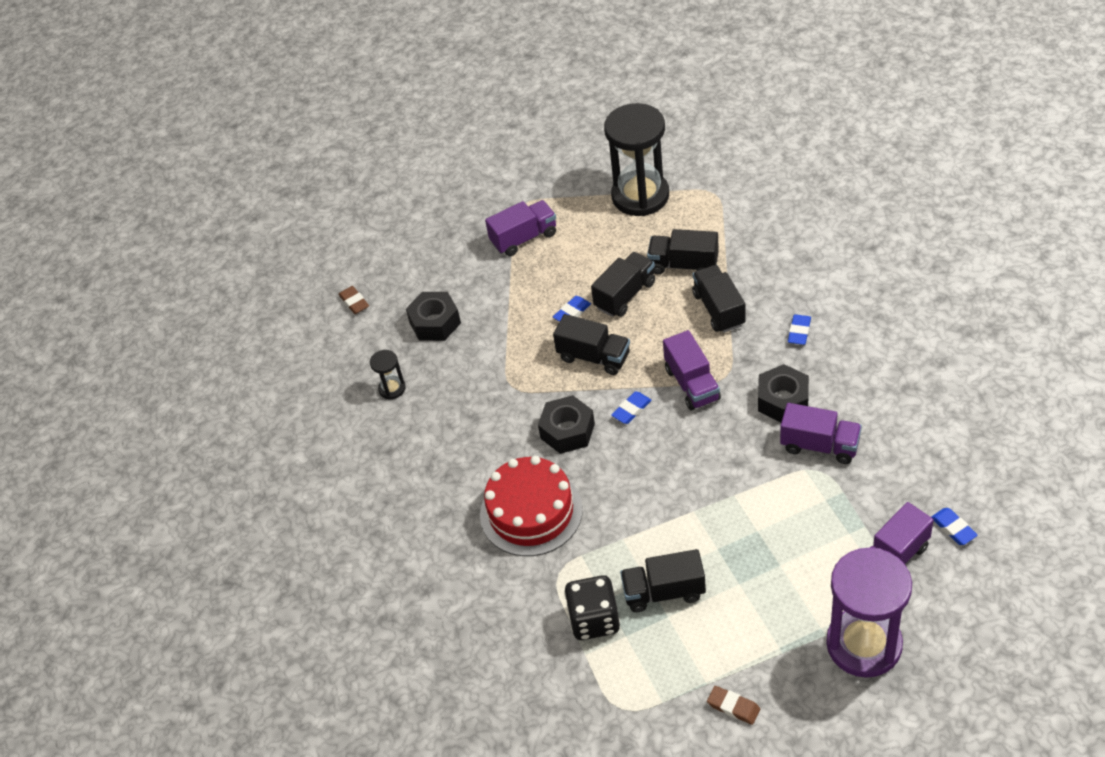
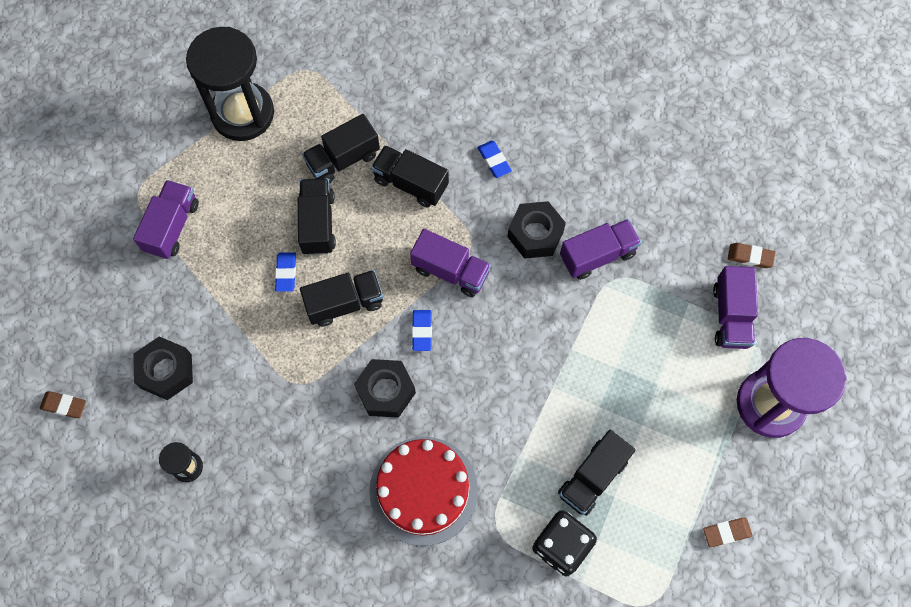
camera: 50 degrees left, 20 degrees up
(953, 528) = (750, 257): blue eraser -> brown eraser

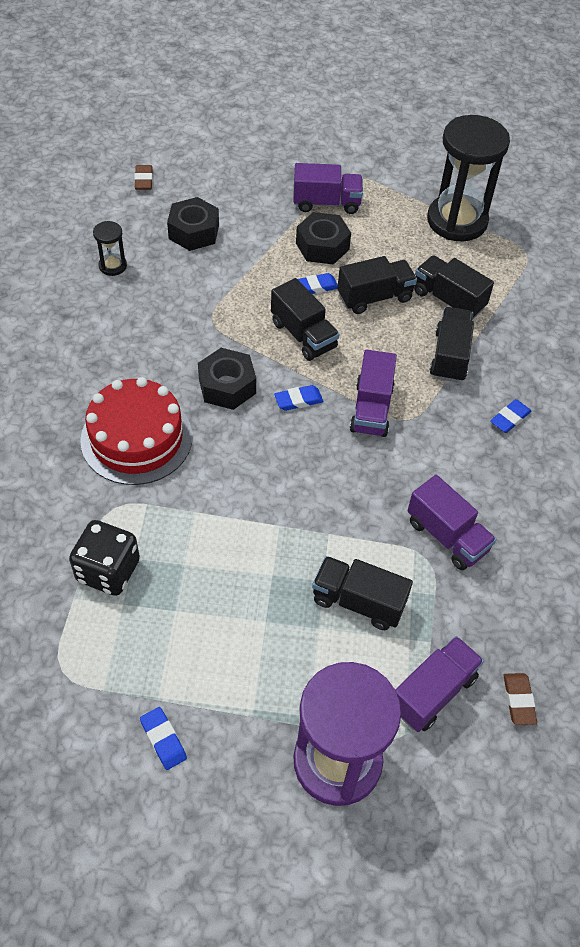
camera: 70 degrees right, 15 degrees down
(535, 234) = (444, 472): black nut -> black nut (322, 246)
(592, 477) = (191, 585): black truck -> black truck (358, 602)
(726, 532) = (163, 739): brown eraser -> blue eraser
(731, 315) = (433, 692): purple truck -> purple truck turned 150 degrees clockwise

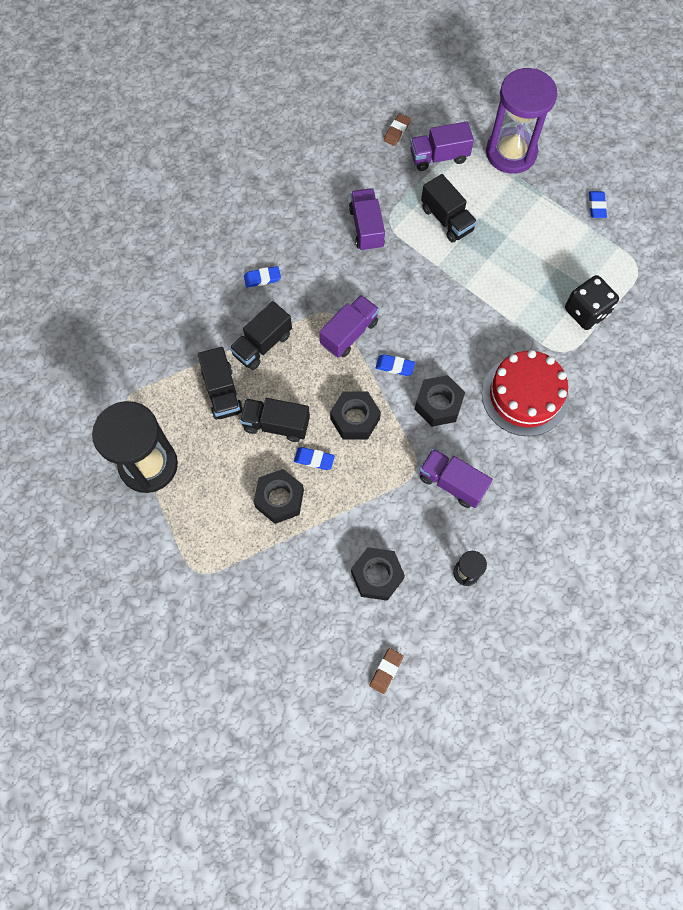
camera: 145 degrees left, 15 degrees up
(303, 335) = (355, 419): black truck -> black nut
(326, 203) = (241, 547): purple truck -> purple truck (452, 483)

